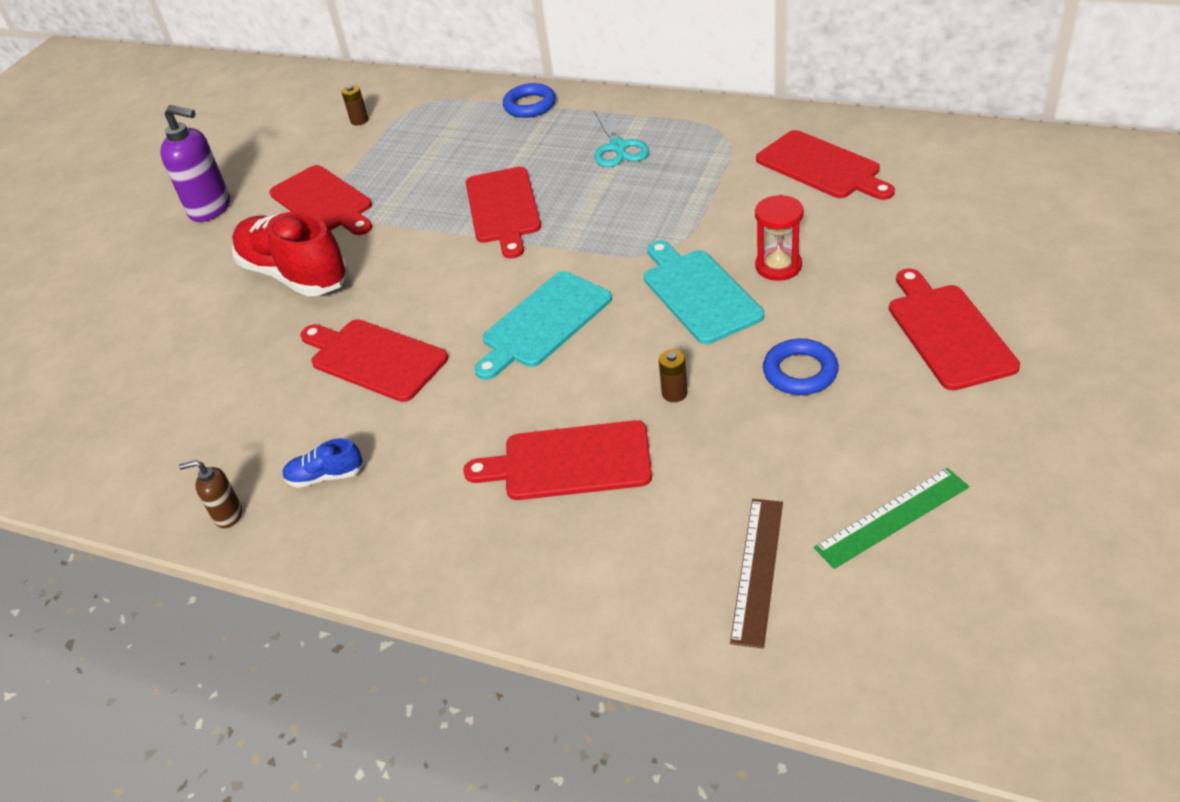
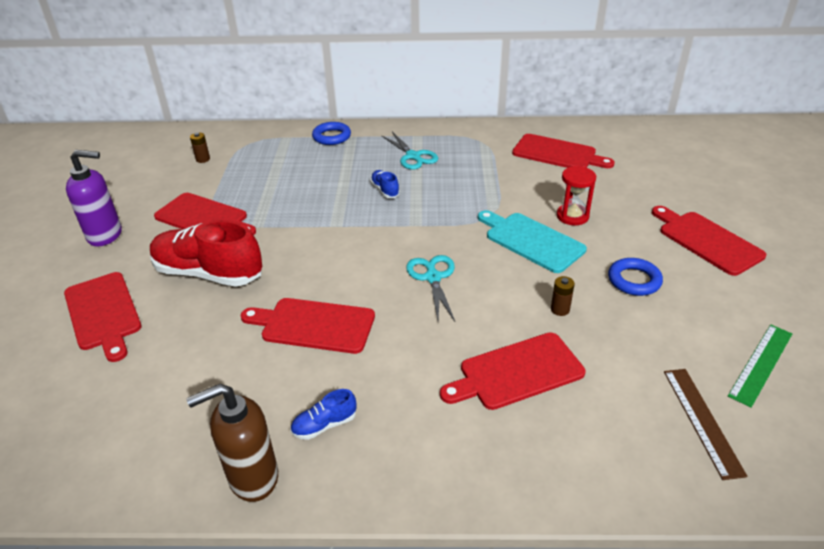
camera: 25 degrees left, 5 degrees down
(228, 515) = (253, 477): brown soap dispenser -> brown soap dispenser, size x1.91
(503, 209) = (353, 205): red cutting board -> red cutting board (103, 313)
(543, 323) = (433, 277): turquoise cutting board -> turquoise scissors
(553, 193) = (385, 190): none -> blue shoe

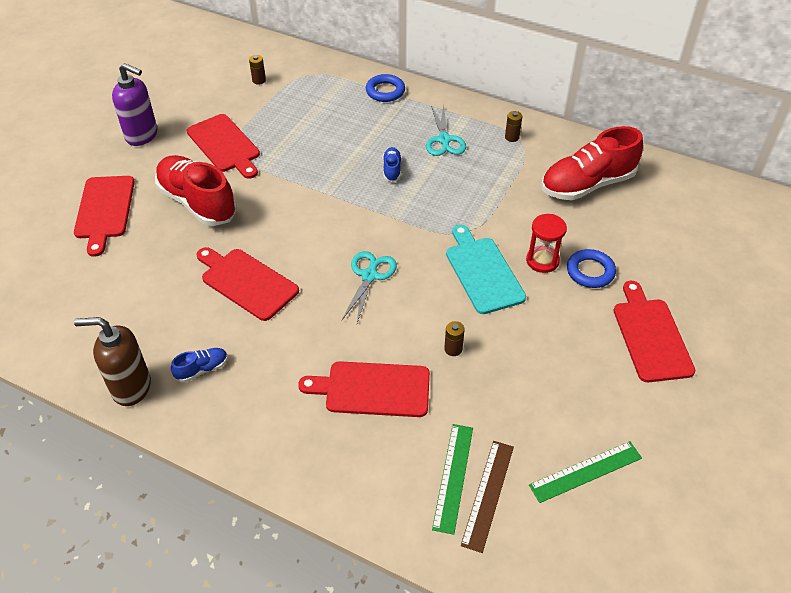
camera: 25 degrees right, 10 degrees up
(324, 425) = (202, 369): blue shoe -> blue shoe turned 150 degrees clockwise
(468, 139) = (512, 137): none -> brown battery
(557, 153) = (587, 184): red cutting board -> red shoe
(634, 280) = (543, 348): blue ring -> blue ring (590, 271)
(658, 419) = (453, 477): none -> green ruler

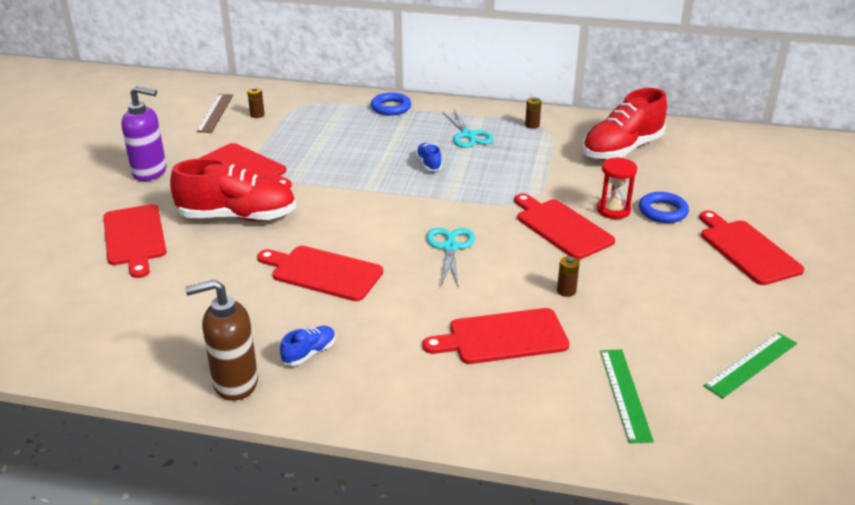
camera: 15 degrees left, 15 degrees down
(198, 202) = (237, 217): red shoe -> red shoe turned 150 degrees clockwise
(483, 272) = (561, 227): turquoise cutting board -> red cutting board
(488, 494) = (668, 402): brown ruler -> brown ruler (215, 113)

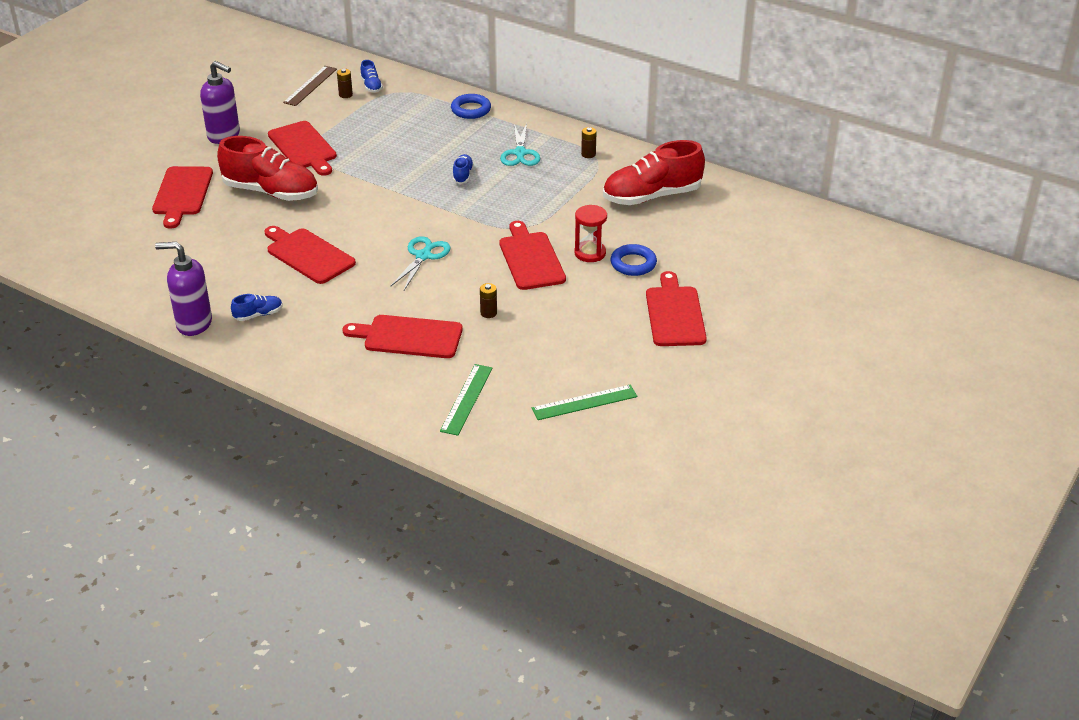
camera: 20 degrees right, 5 degrees up
(235, 383) = (193, 324): brown soap dispenser -> purple soap dispenser
(278, 104) = (371, 86): none -> blue shoe

